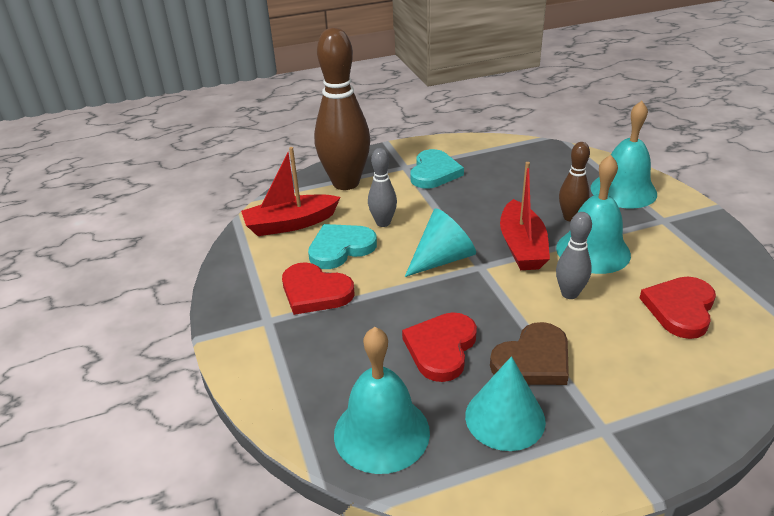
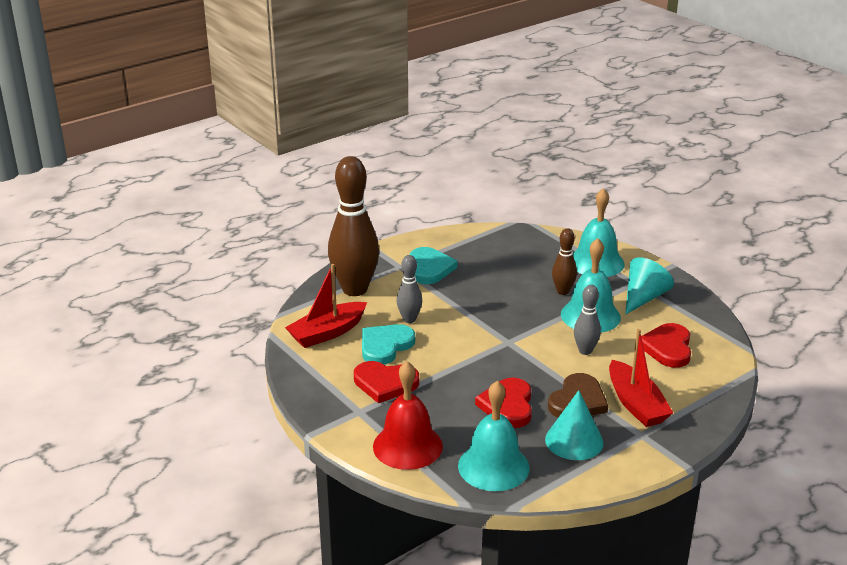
camera: 20 degrees left, 5 degrees down
(293, 378) = (407, 446): none -> red bell
(442, 259) = (475, 341): turquoise cone -> turquoise cone (643, 298)
(522, 246) = (534, 321): red boat -> red boat (636, 404)

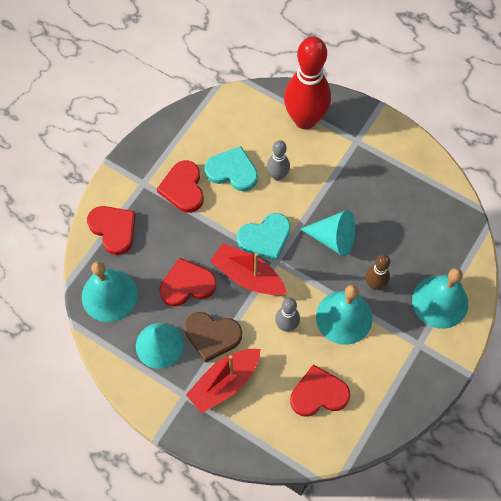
camera: 70 degrees right, 35 degrees up
(327, 333) = (234, 124): red boat -> red boat (248, 276)
(355, 289) = (305, 119): brown bowling pin -> red bowling pin
(407, 446) = (113, 229): red bell -> red heart
(429, 268) = (364, 165): turquoise heart -> turquoise heart (265, 238)
(643, 298) = (394, 357): turquoise cone -> turquoise cone (333, 238)

